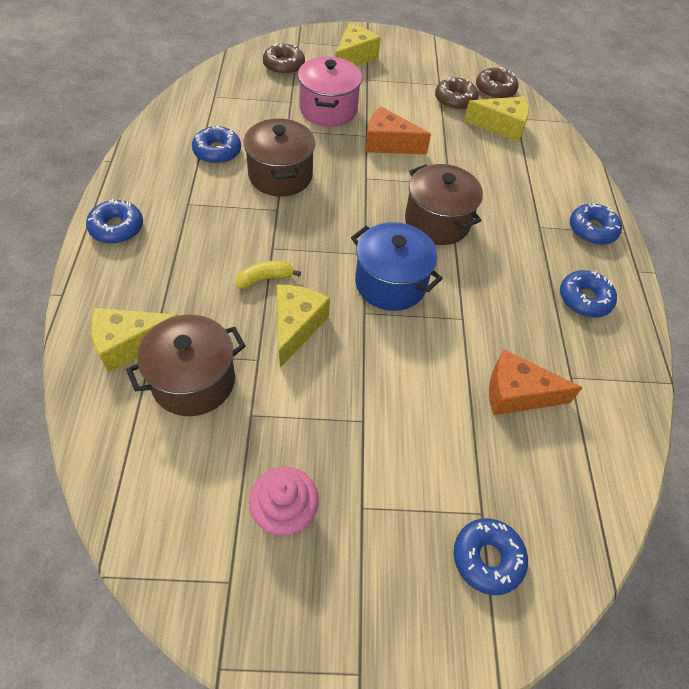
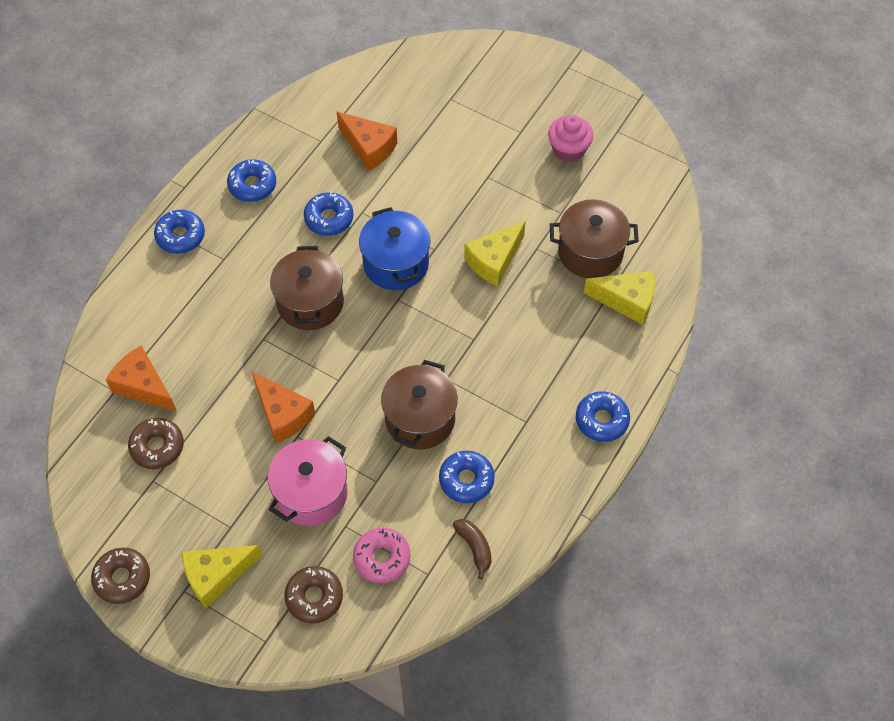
camera: 145 degrees left, 5 degrees up
(188, 118) = (474, 547): none -> brown banana
(252, 94) = (382, 558): none -> pink donut
(265, 279) = (496, 312): yellow banana -> none
(487, 558) = (465, 79): blue donut -> blue donut (329, 218)
(495, 89) = (96, 443): brown donut -> brown donut (122, 578)
(501, 126) = (143, 386): yellow cheese -> orange cheese

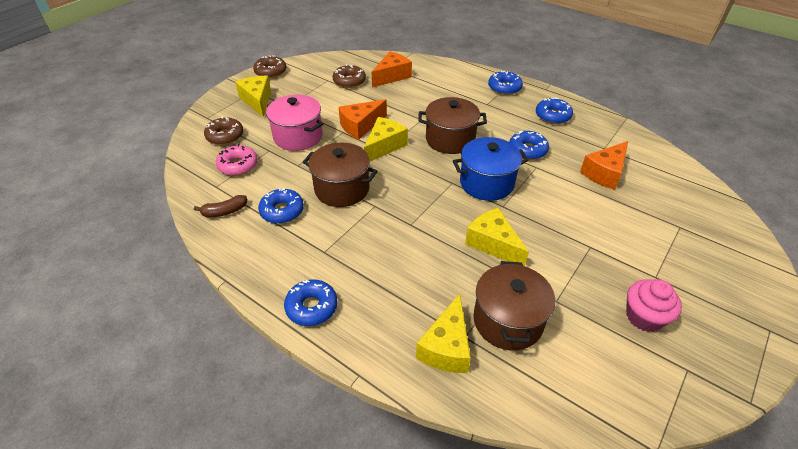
camera: 95 degrees right, 15 degrees down
(328, 379) = (384, 146): none -> yellow cheese

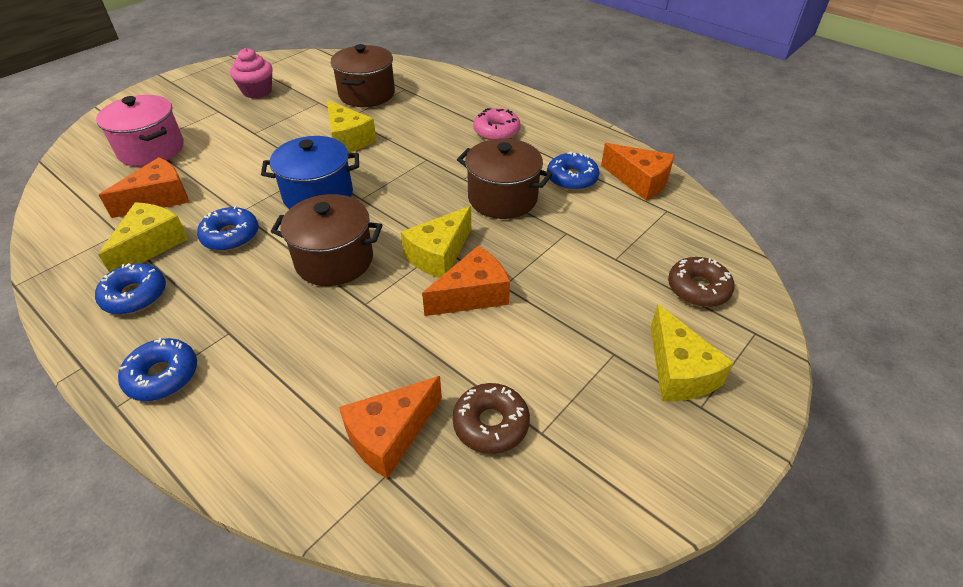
camera: 175 degrees left, 0 degrees up
(224, 211) = (639, 181): brown banana -> orange cheese
(238, 165) = (651, 237): pink donut -> pink donut (496, 131)
(270, 72) = (689, 479): brown donut -> none
(298, 136) = (576, 280): pink pot -> pink pot (151, 149)
(312, 307) = (526, 108): blue donut -> none
(446, 347) = (421, 85): yellow cheese -> yellow cheese (151, 245)

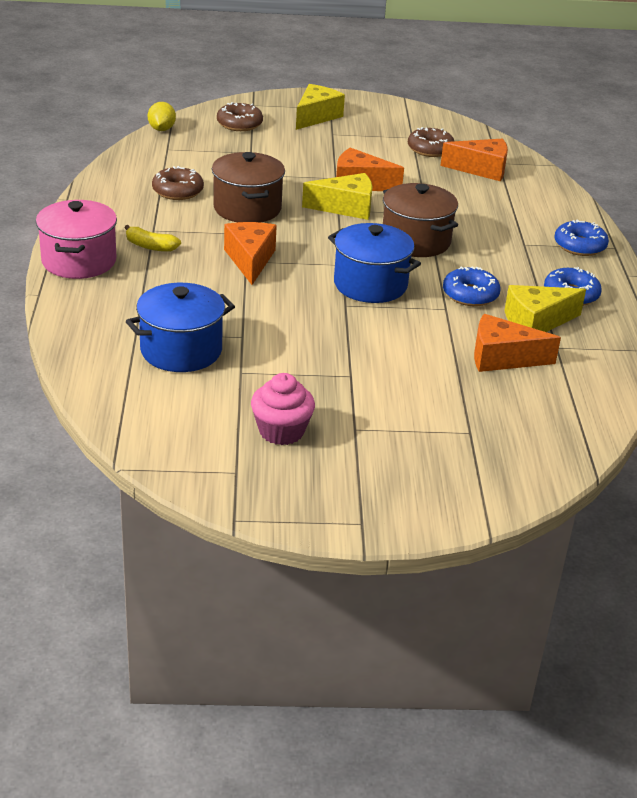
camera: 135 degrees left, 10 degrees down
(151, 149) = (470, 418): pink pot -> pink pot (79, 261)
(348, 139) = (277, 314): yellow cheese -> none
(367, 94) = (181, 350): brown pot -> blue pot
(496, 131) = (150, 246): pink donut -> yellow banana
(572, 178) = (177, 191): blue donut -> brown donut
(639, 181) = (142, 166): orange cheese -> orange cheese (250, 260)
(719, 227) = (161, 129): none -> yellow lemon

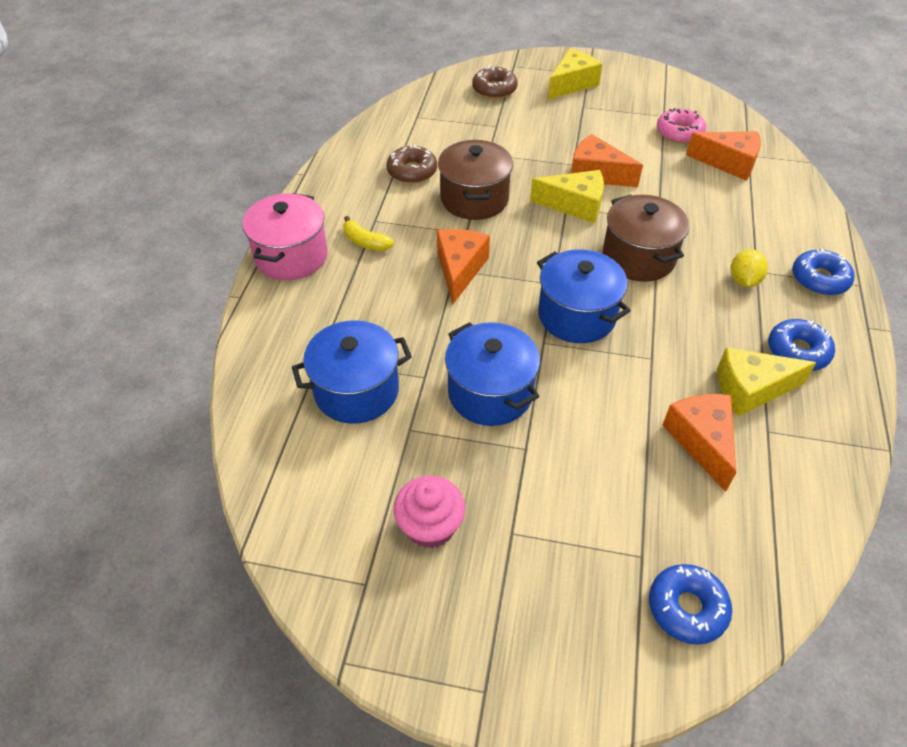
camera: 15 degrees right, 15 degrees up
(161, 129) = (418, 92): yellow lemon -> yellow lemon (743, 280)
(307, 342) = (490, 393): none -> blue pot
(430, 149) = (679, 133): brown donut -> pink donut
(470, 295) = (683, 340): blue donut -> blue donut (687, 608)
(502, 358) = (701, 441): orange cheese -> orange cheese turned 60 degrees clockwise

